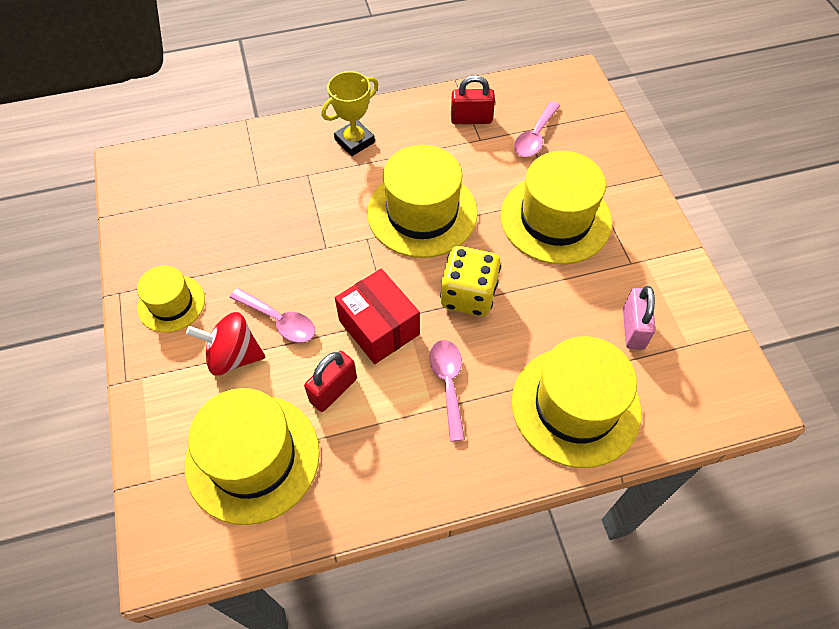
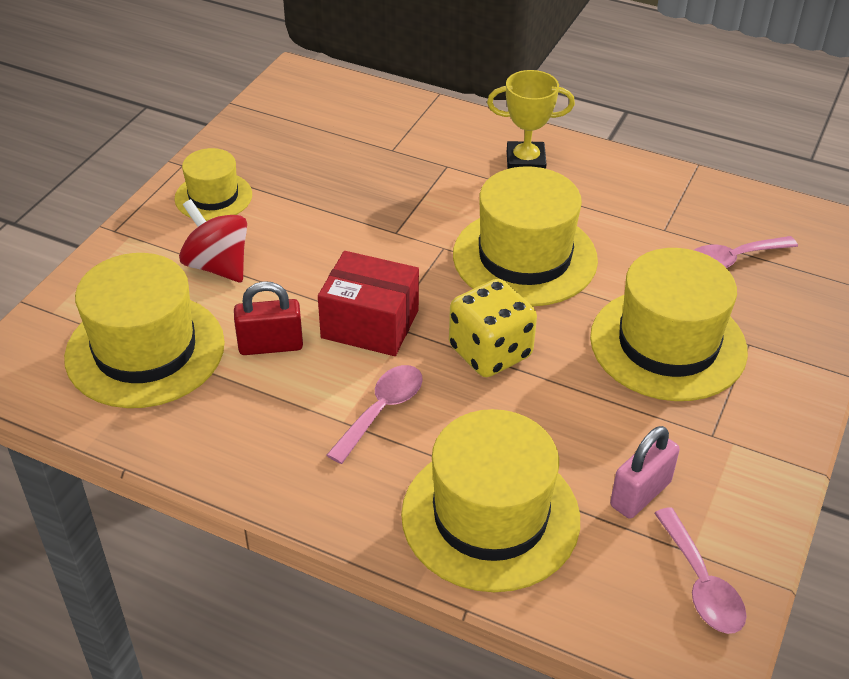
camera: 40 degrees right, 15 degrees down
(279, 321) = (287, 263): pink spoon -> pink spoon (700, 583)
(379, 327) = (370, 324): red box -> red box turned 75 degrees counterclockwise
(471, 119) = (675, 207): red padlock -> none

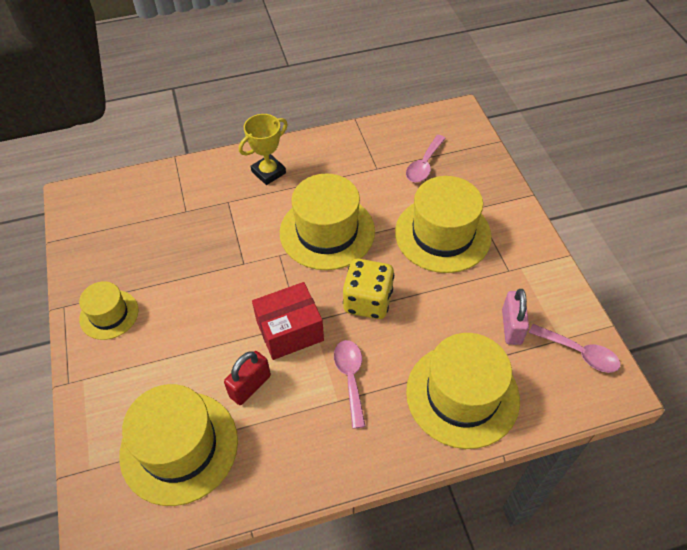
camera: 40 degrees left, 10 degrees up
(217, 266) = (163, 359): red spinning top -> none

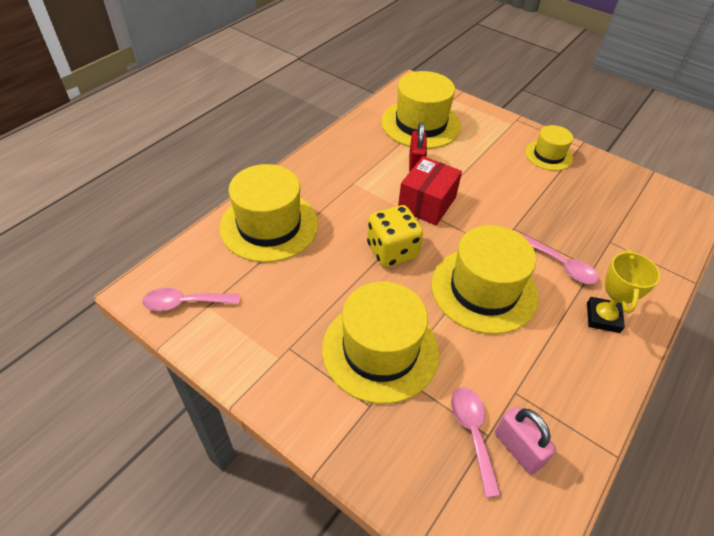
camera: 140 degrees right, 5 degrees down
(350, 378) = (356, 197): pink spoon -> pink spoon (561, 265)
(511, 327) = (257, 294): pink padlock -> pink padlock (518, 449)

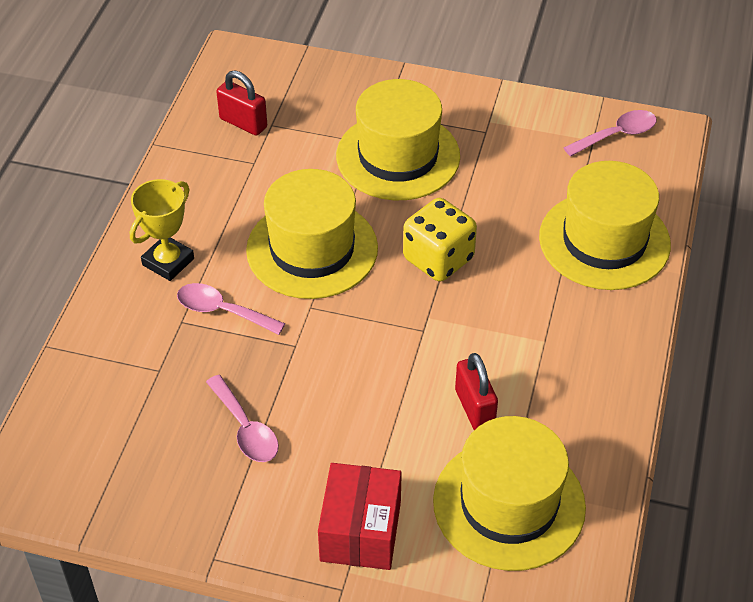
camera: 160 degrees right, 0 degrees up
(427, 203) = (427, 343): red box -> red box (360, 531)
(472, 433) = (286, 121): pink spoon -> pink spoon (245, 428)
(518, 449) = (243, 123): pink padlock -> red padlock
(548, 155) = (267, 511): yellow hat -> none
(603, 317) = (168, 262): yellow trophy -> yellow trophy turned 45 degrees clockwise

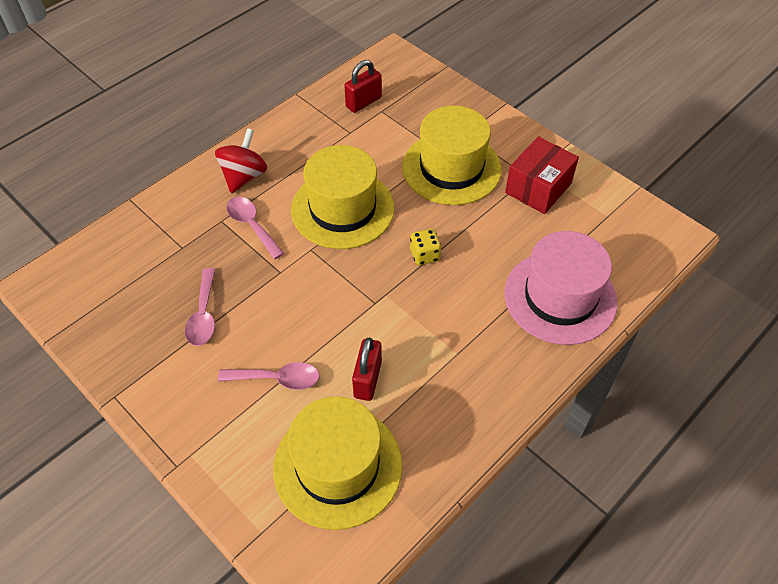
camera: 30 degrees right, 5 degrees up
(168, 262) = (244, 176): yellow trophy -> red spinning top
(243, 123) = (363, 102): red padlock -> red padlock turned 75 degrees clockwise
(360, 531) = (221, 429): red box -> red box (538, 188)
(438, 259) = (424, 255): yellow dice -> yellow dice, size x0.57
(604, 241) = (560, 297): yellow hat -> pink hat
(616, 135) = (629, 220): pink spoon -> pink spoon (277, 379)

